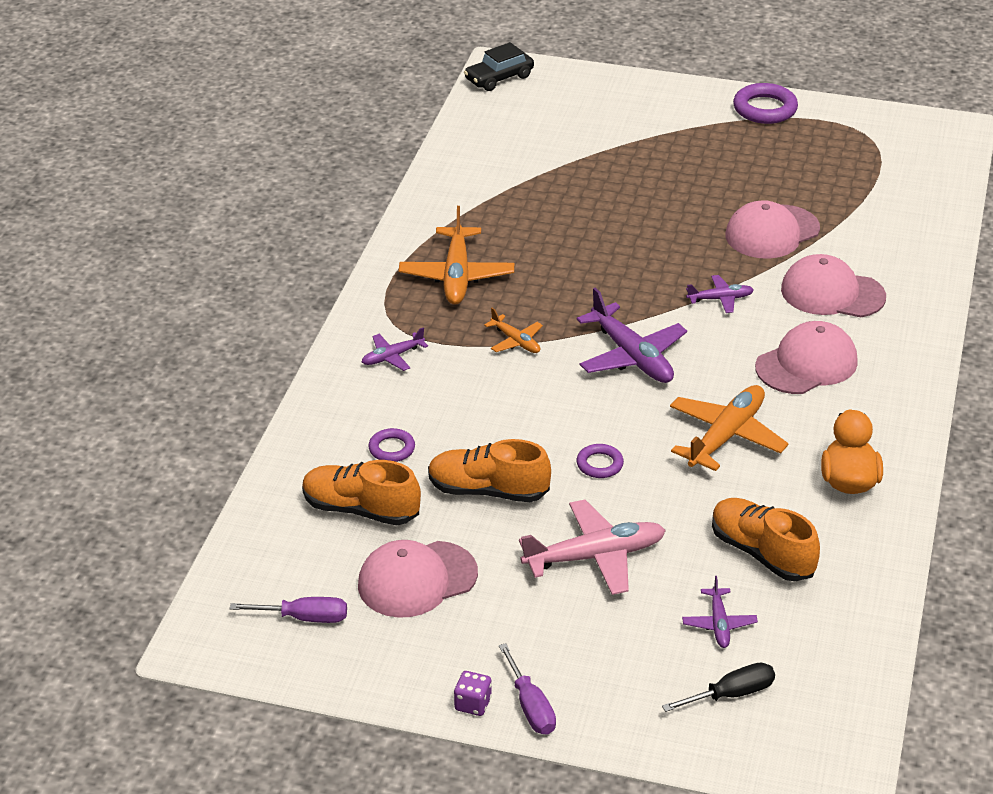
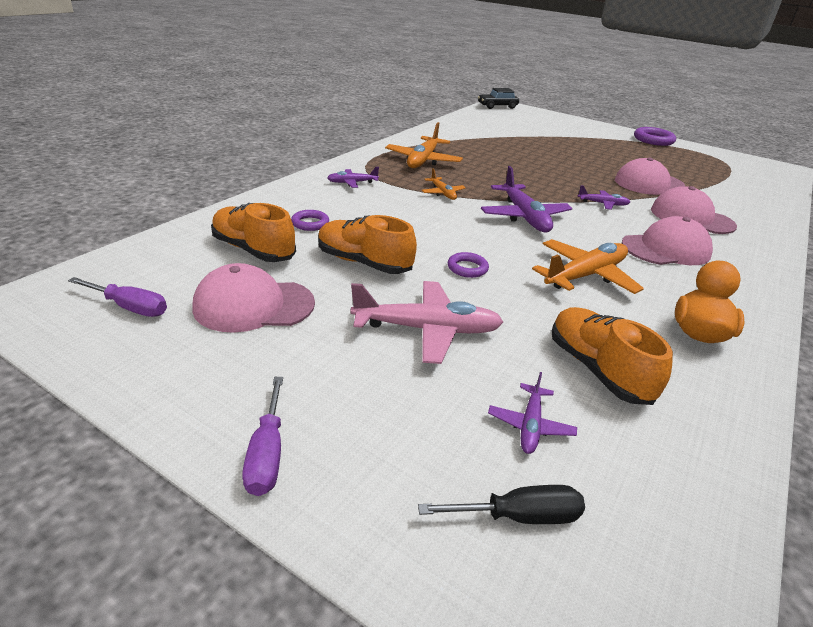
camera: 15 degrees right, 5 degrees down
(473, 704) = (207, 431): purple dice -> none

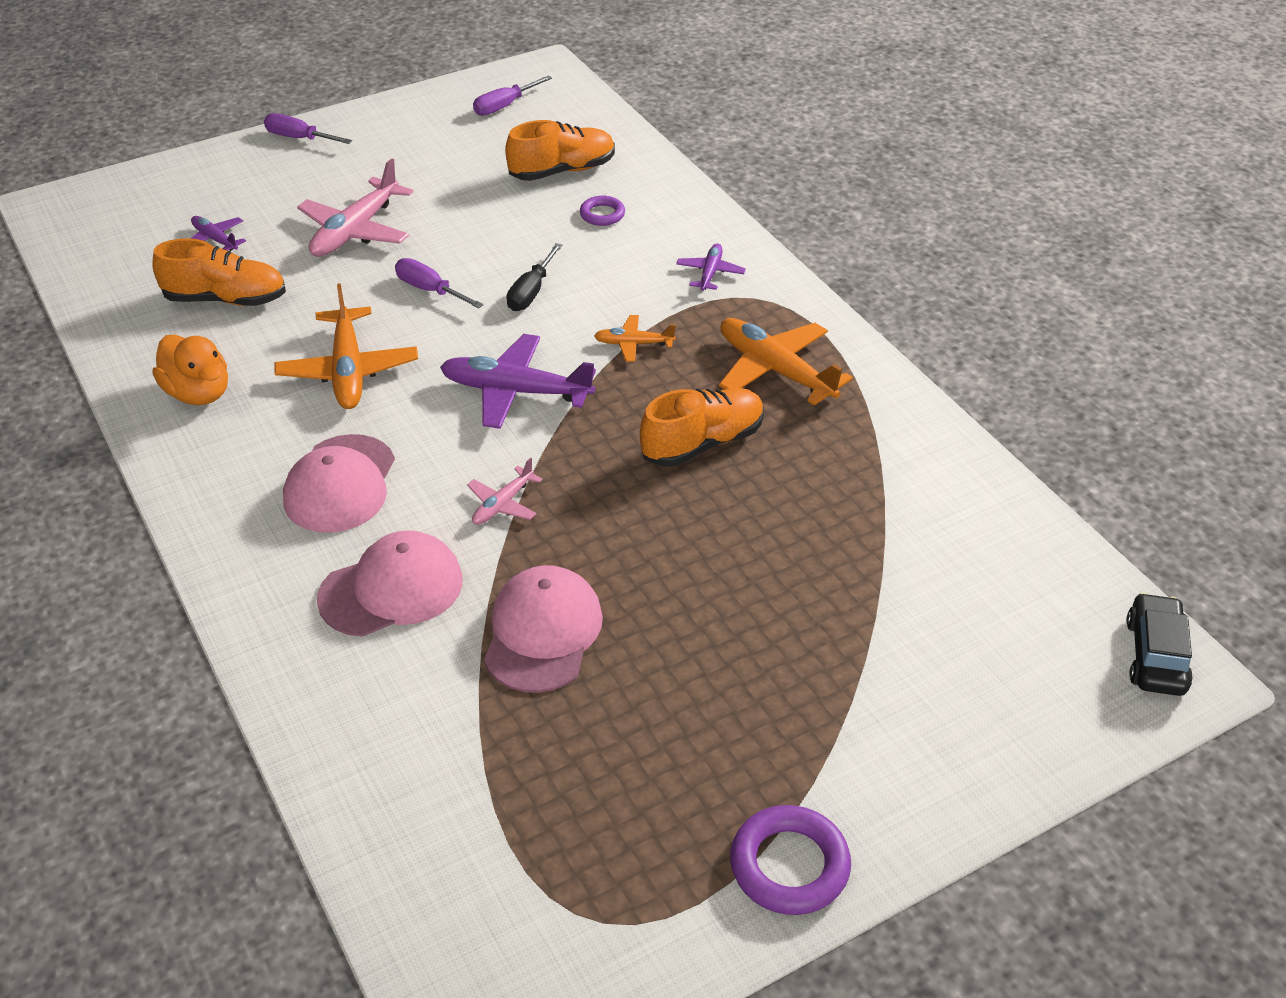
camera: 120 degrees right, 10 degrees up
(254, 305) = (463, 157): pink cap -> none
(363, 263) = (491, 227): orange shoe -> orange shoe (702, 443)
(467, 268) = (430, 290): purple ring -> purple screwdriver
(519, 516) = (166, 207): black screwdriver -> black screwdriver (531, 292)
(602, 204) = (503, 504): purple plane -> pink plane

